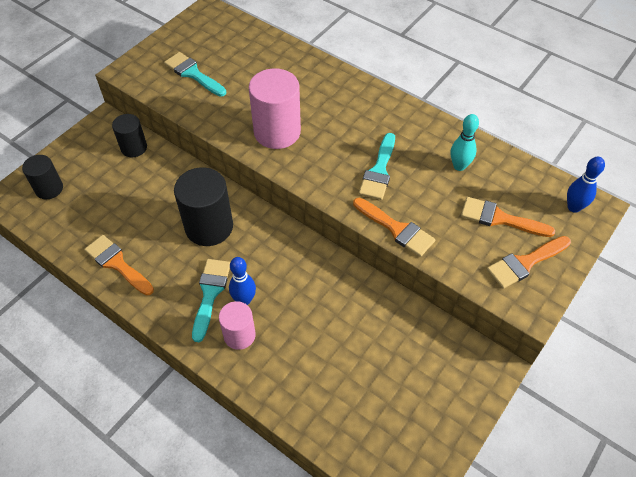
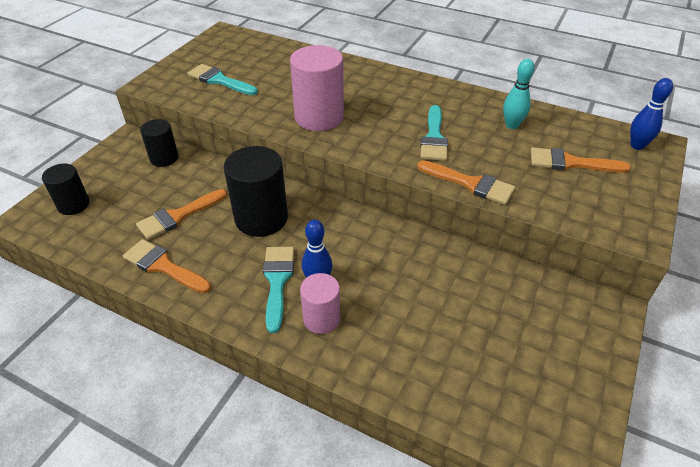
camera: 10 degrees left, 10 degrees down
(525, 263) = (613, 197): orange brush -> orange brush (178, 216)

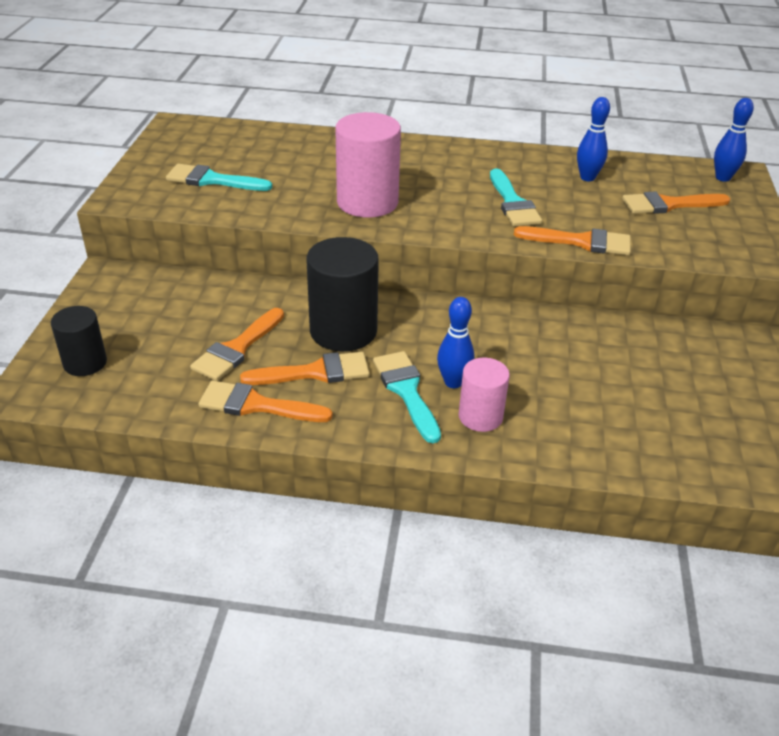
camera: 20 degrees left, 5 degrees down
(164, 158) = (172, 288): black cylinder -> none
(220, 249) = (315, 372): none -> orange brush
(512, 125) = (587, 177): turquoise bowling pin -> blue bowling pin

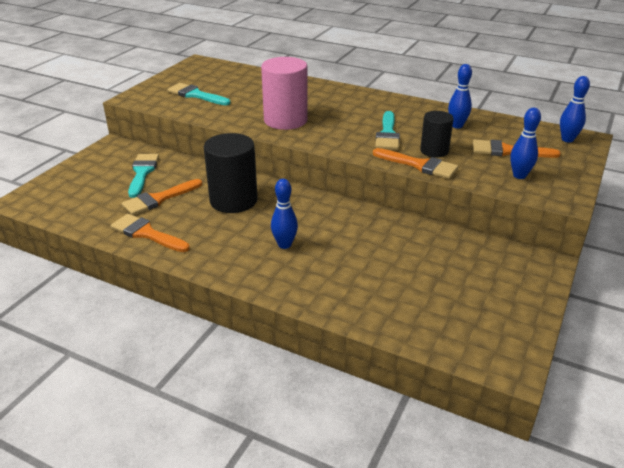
camera: 20 degrees right, 5 degrees down
(85, 363) = (64, 191): black cylinder -> black cylinder (434, 151)
(315, 372) = (197, 221): orange brush -> none
(406, 391) = (248, 244): turquoise brush -> turquoise brush (142, 172)
(480, 416) = (288, 269): pink cylinder -> none
(703, 236) = (519, 175): none -> blue bowling pin

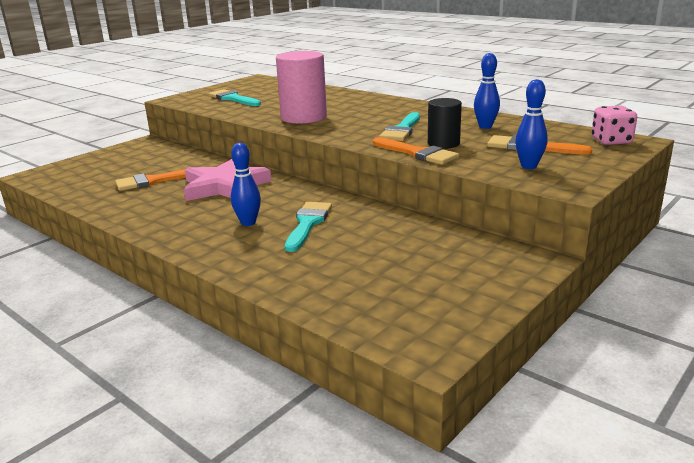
camera: 15 degrees right, 10 degrees down
(142, 172) = (156, 162): turquoise brush -> turquoise brush (308, 223)
(146, 233) = (121, 205): orange brush -> none
(233, 200) = (224, 186): black cylinder -> pink star
(567, 139) = (611, 141): blue bowling pin -> pink dice

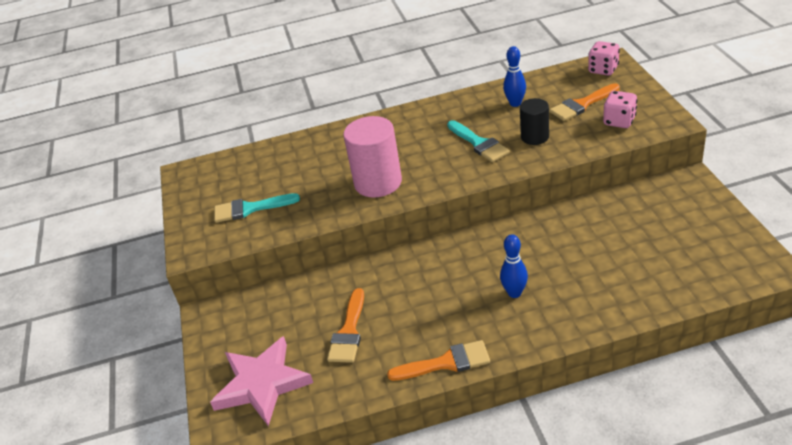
camera: 50 degrees left, 15 degrees up
(224, 186) = (414, 286): pink star -> pink star (262, 384)
(308, 223) = (546, 260): turquoise brush -> none
(417, 153) = (544, 156): orange brush -> orange brush (446, 363)
(529, 166) = (619, 121): blue bowling pin -> pink dice

